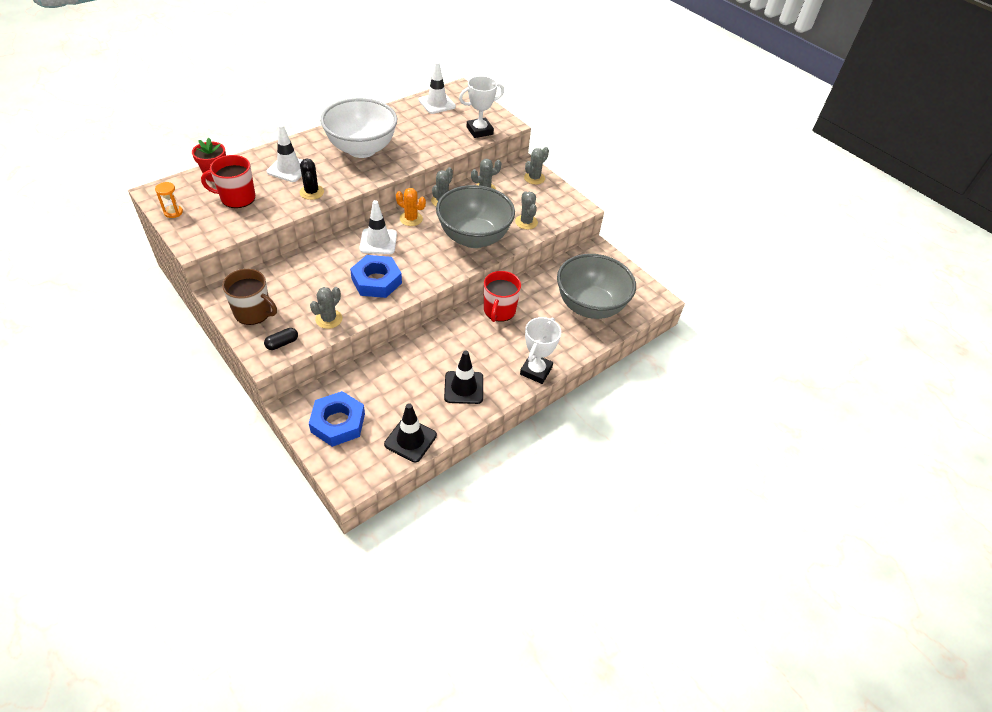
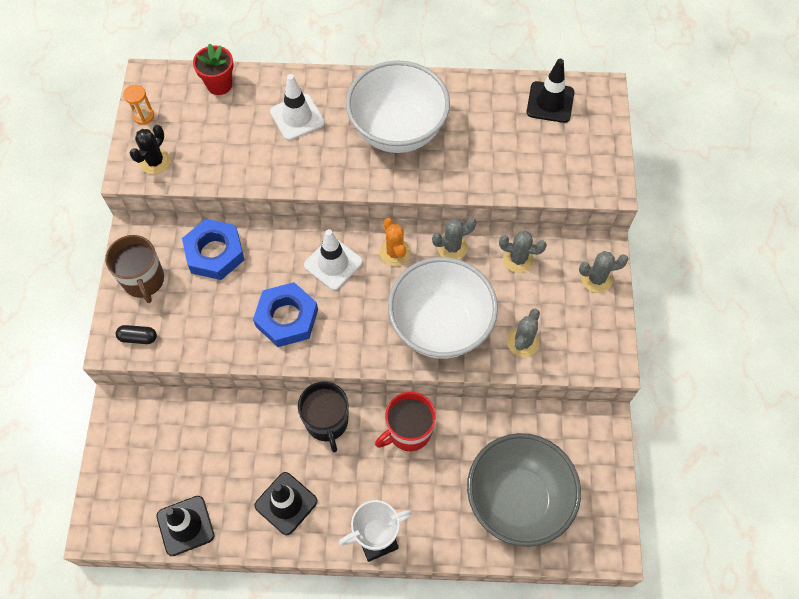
camera: 45 degrees right, 15 degrees up
(237, 198) = (215, 131): red mug -> none
(311, 192) = (292, 167): black cactus -> black cactus (155, 161)
(329, 319) = (202, 337): grey cactus -> none
(338, 423) = (140, 454): blue nut -> blue nut (215, 253)
(437, 103) = (550, 102): white traffic cone -> black traffic cone
(446, 334) = (327, 422): none -> black mug
(474, 238) = (440, 326): grey bowl -> white bowl
(479, 131) = (563, 179): white trophy -> none

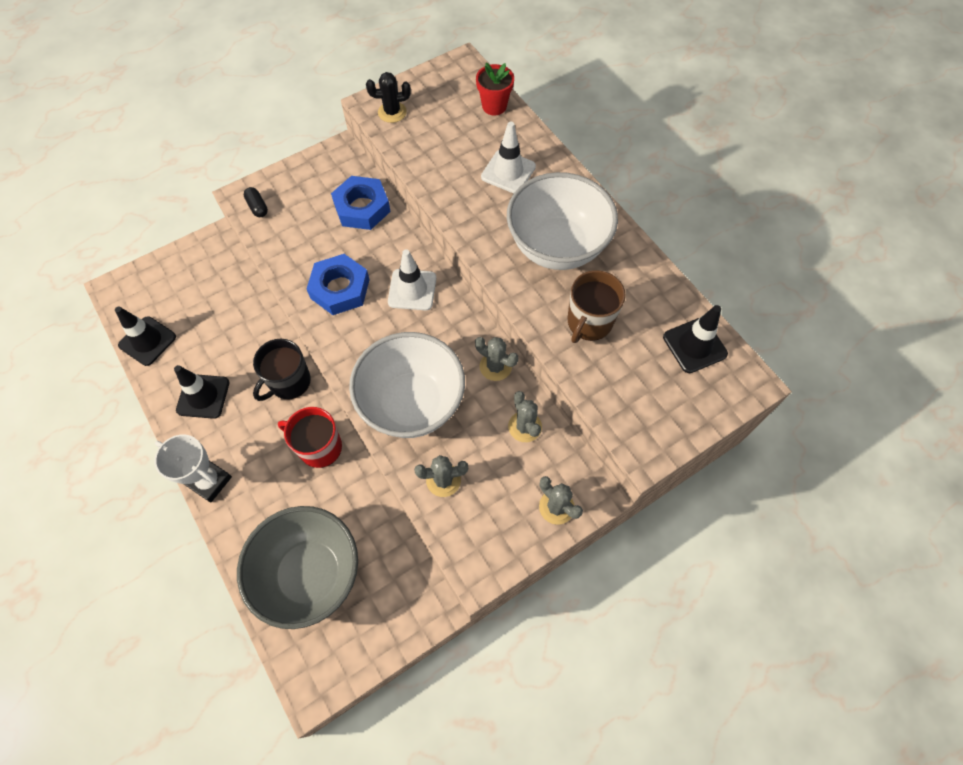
camera: 55 degrees right, 0 degrees up
(143, 116) = (426, 81): orange hourglass -> none
(143, 280) = (307, 180): brown mug -> brown mug (589, 322)
(395, 252) = (456, 327): orange cactus -> none

